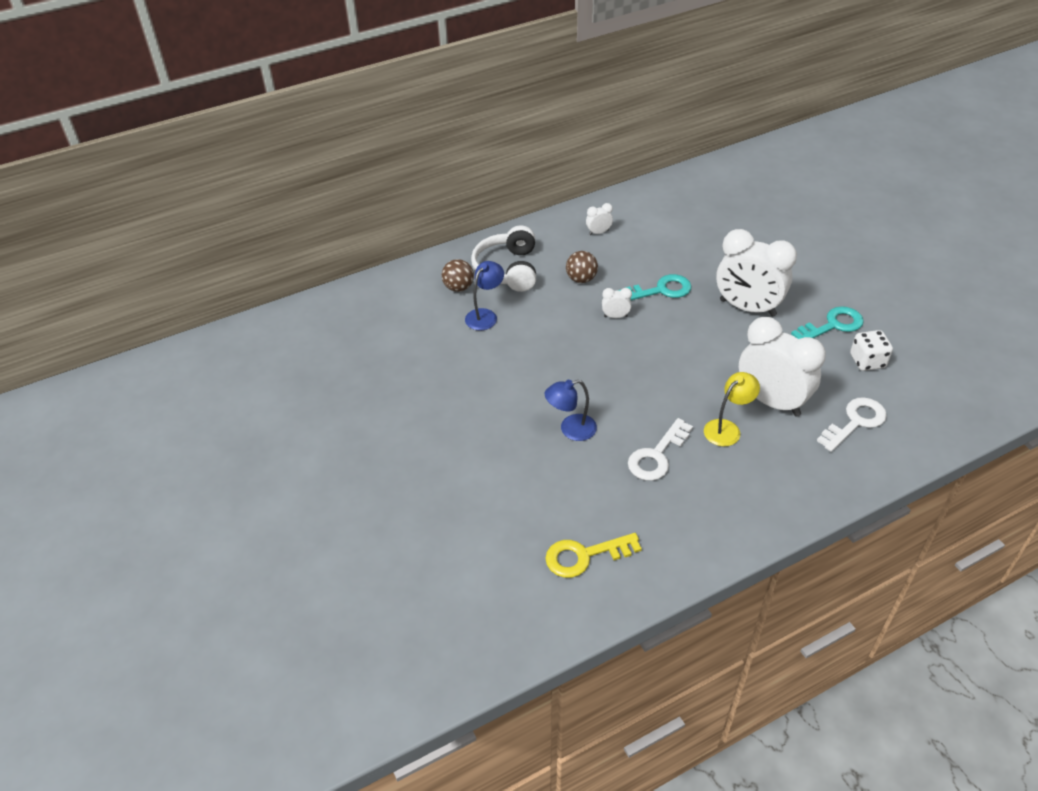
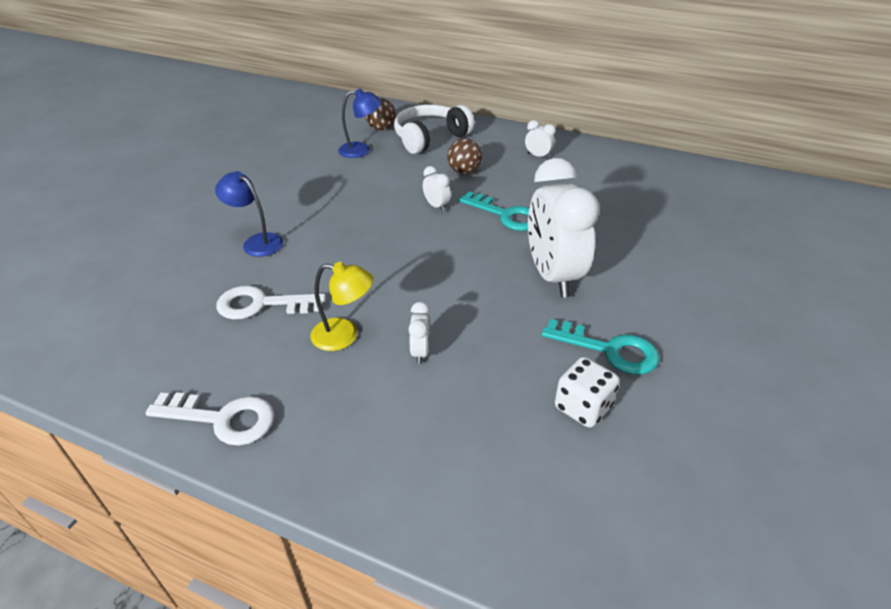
camera: 50 degrees right, 5 degrees down
(585, 556) = (87, 315): yellow key -> none
(771, 401) = (420, 352): white clock -> white clock, size x0.41
(855, 422) = (456, 441): white key -> white key (222, 419)

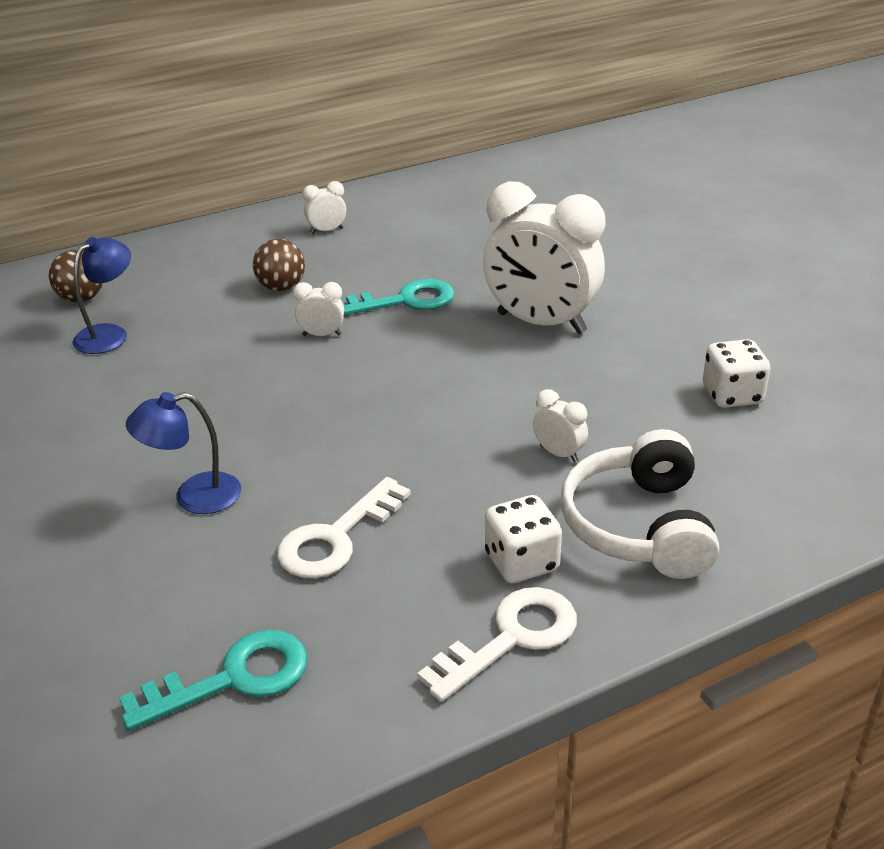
camera: 50 degrees left, 5 degrees down
(297, 388) = (521, 562): none -> white dice
(344, 336) = (473, 495): yellow lamp -> none
(430, 138) = (169, 276): white headphones -> white headphones (639, 526)
(609, 350) = (678, 346): turquoise key -> turquoise key (232, 679)

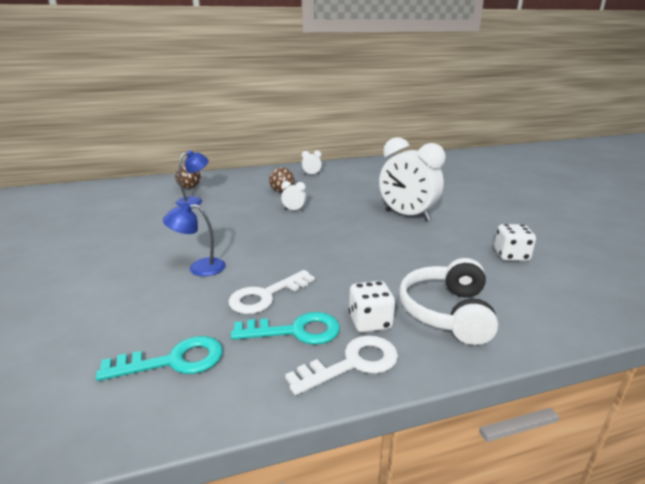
camera: 10 degrees right, 10 degrees down
(404, 301) = (339, 201): turquoise key -> turquoise key (295, 331)
(559, 453) = (405, 271): white clock -> none

